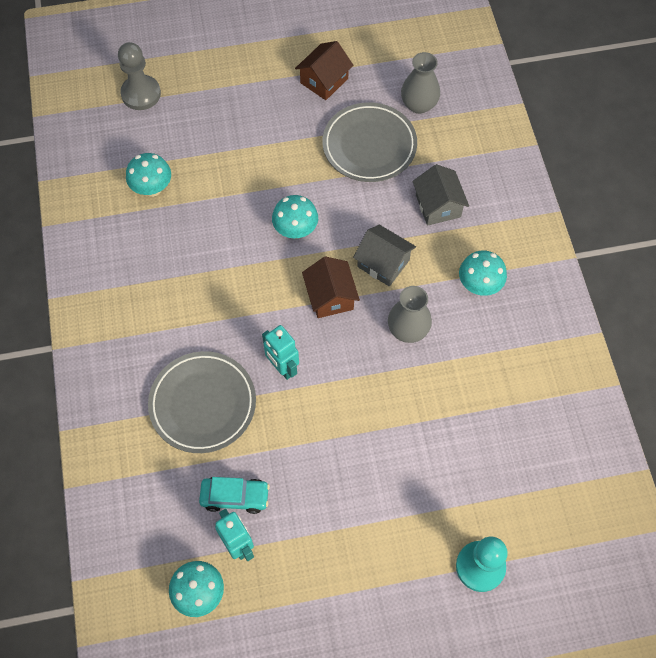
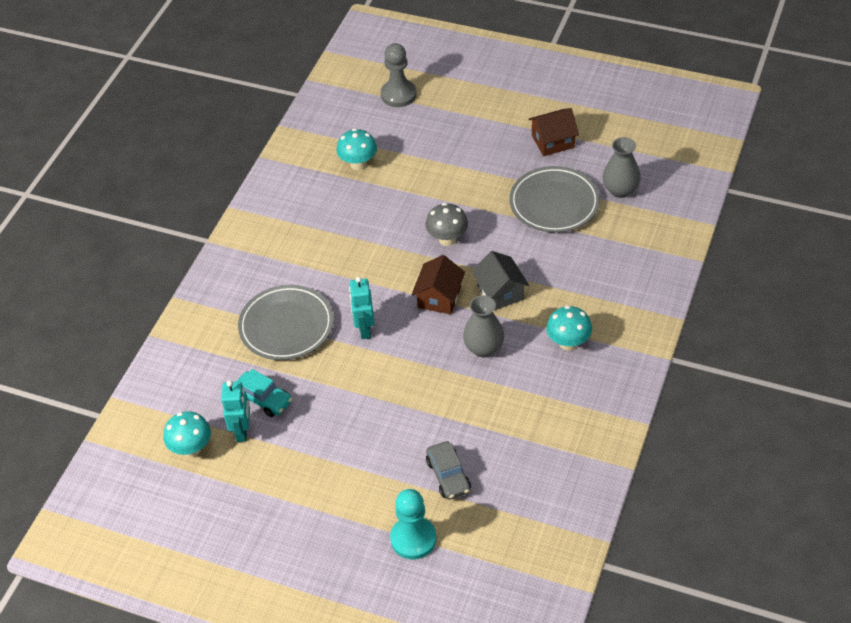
camera: 35 degrees right, 15 degrees down
(295, 230) = (447, 239): turquoise mushroom -> grey mushroom
(438, 206) = (578, 270): grey house -> none
(466, 482) = (448, 476): none -> grey car

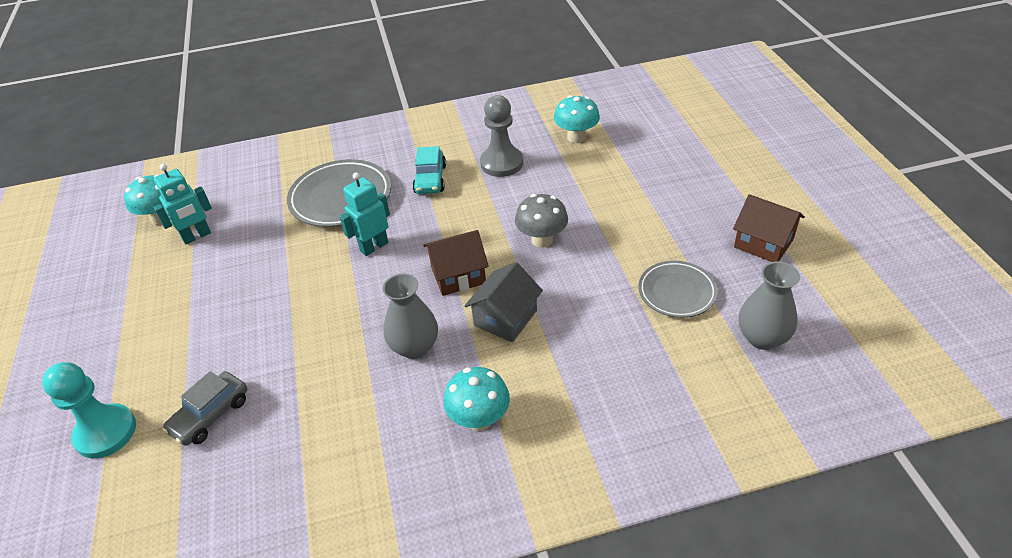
camera: 55 degrees right, 5 degrees down
(263, 399) = (243, 229): turquoise car -> turquoise car (430, 179)
(398, 95) = (689, 115): grey pawn -> grey pawn (501, 163)
(554, 203) = (677, 292): grey plate -> grey plate, size x0.63

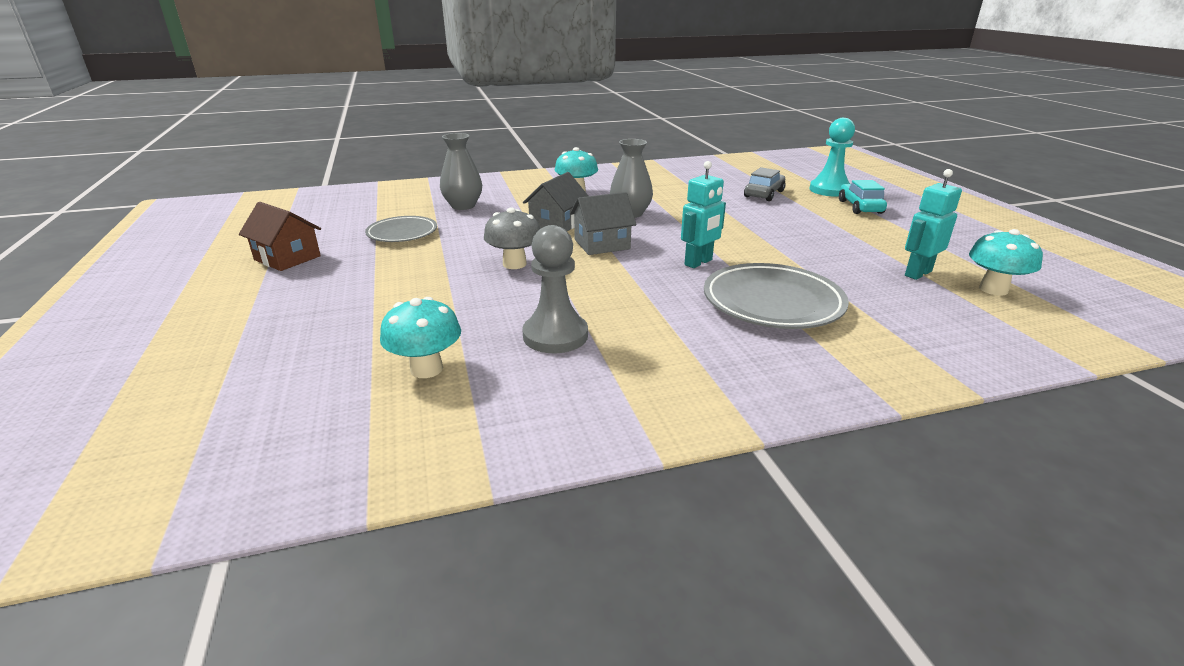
camera: 175 degrees right, 15 degrees down
(430, 179) = (658, 319): turquoise car -> turquoise car (860, 207)
(458, 275) = (602, 244): brown house -> grey house
(762, 338) = (356, 214): grey vase -> grey vase (463, 206)

